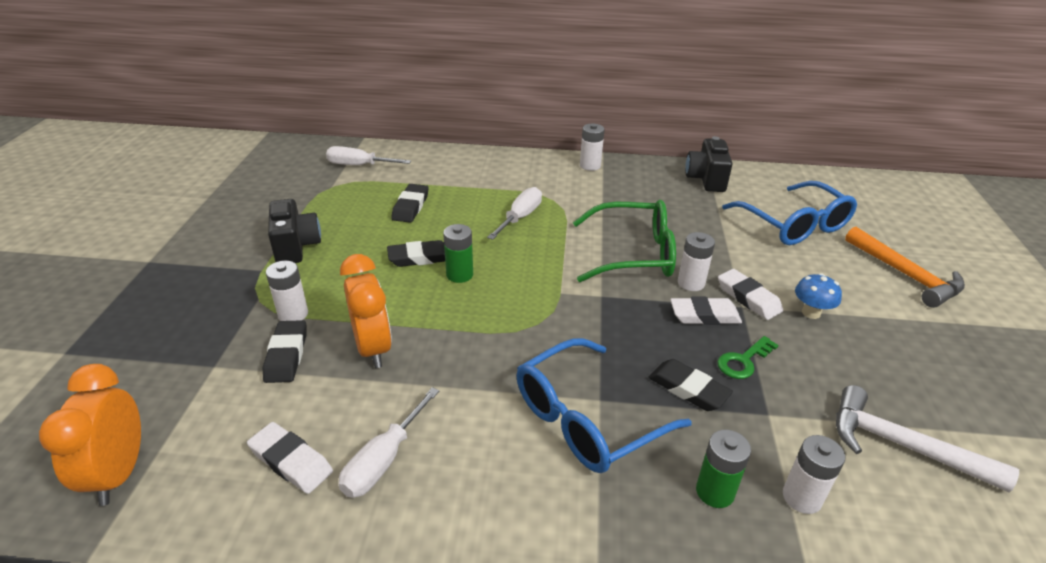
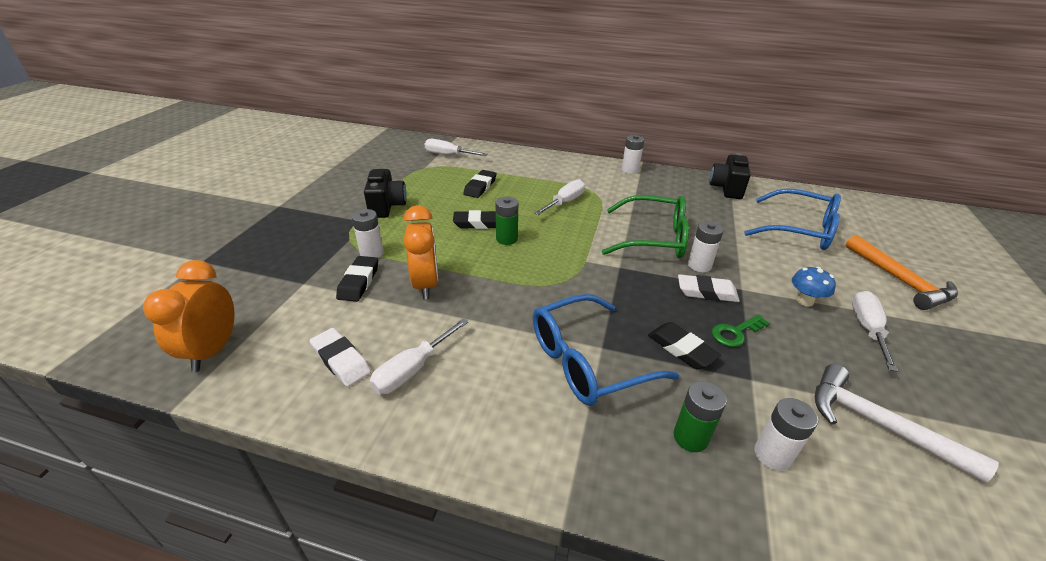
camera: 10 degrees right, 0 degrees up
(748, 298) = (748, 283): white eraser -> none
(794, 225) = (800, 230): blue glasses -> blue glasses turned 45 degrees counterclockwise
(879, 337) = (867, 329): none -> white screwdriver

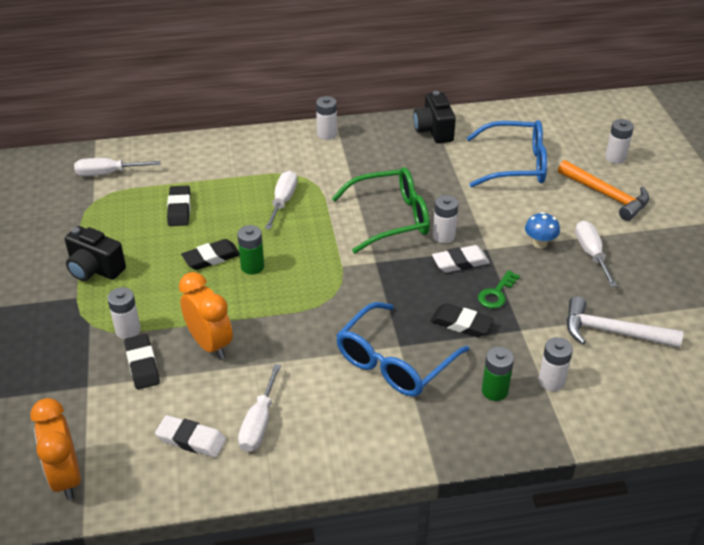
camera: 25 degrees left, 5 degrees up
(387, 206) = (95, 269): black camera -> black camera turned 150 degrees clockwise
(917, 251) = (615, 158): none -> white battery

